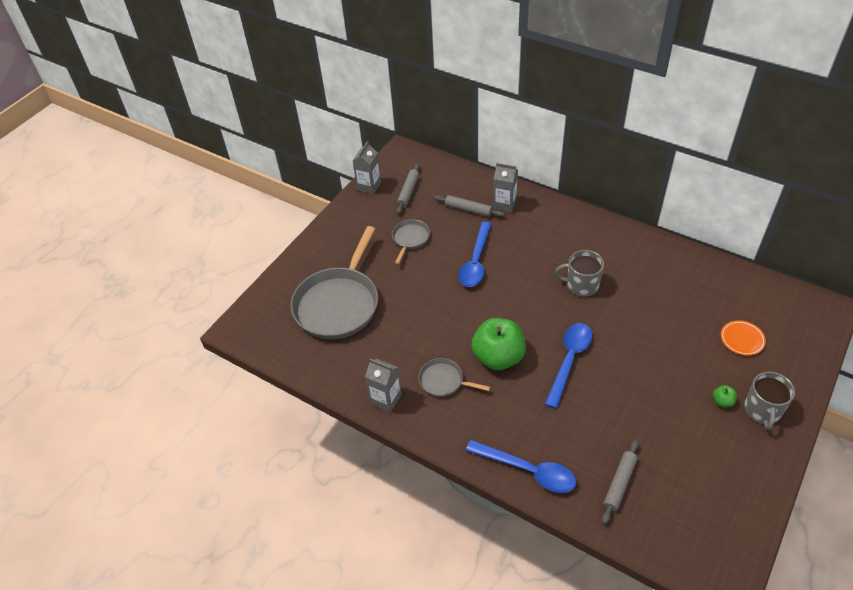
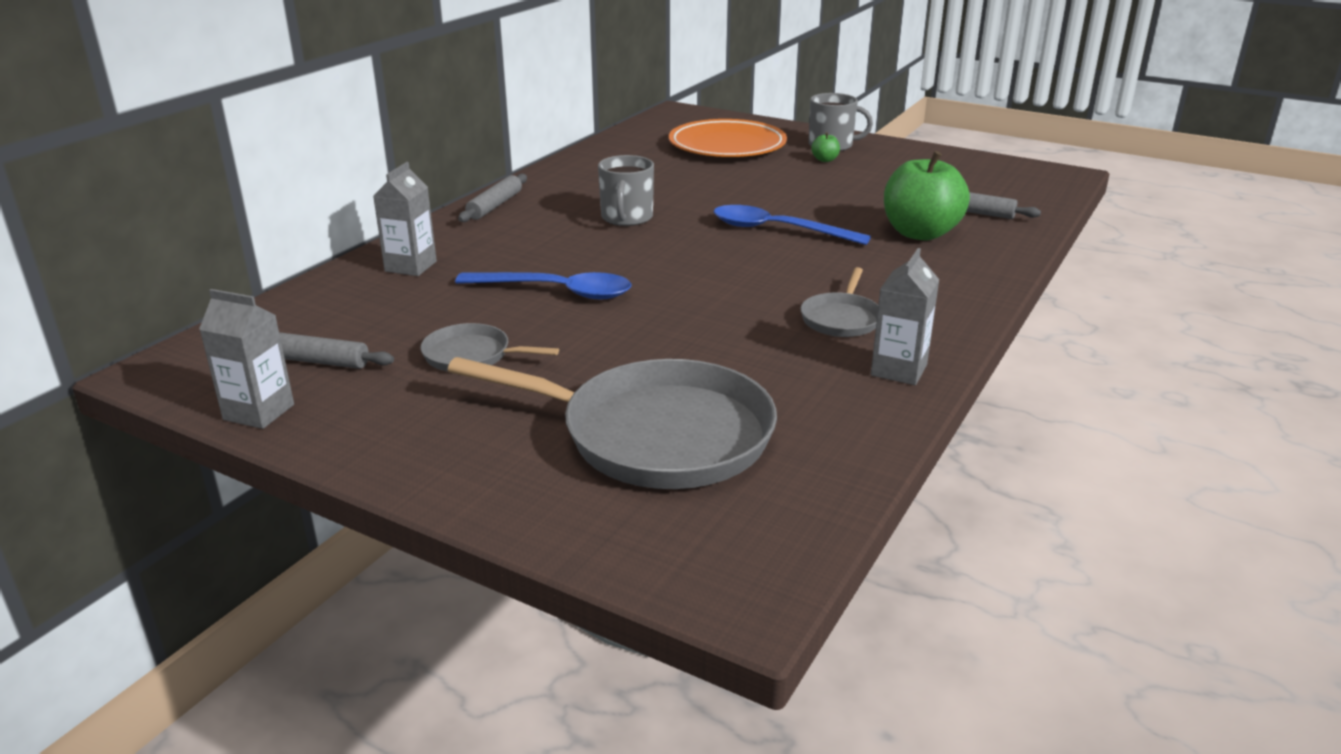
camera: 95 degrees left, 20 degrees down
(468, 209) = (409, 297): grey rolling pin -> grey rolling pin (495, 205)
(498, 357) = (780, 276): green apple -> green apple (920, 233)
(528, 470) = (983, 260): blue spoon -> none
(742, 339) = (727, 145): orange plate -> orange plate, size x2.15

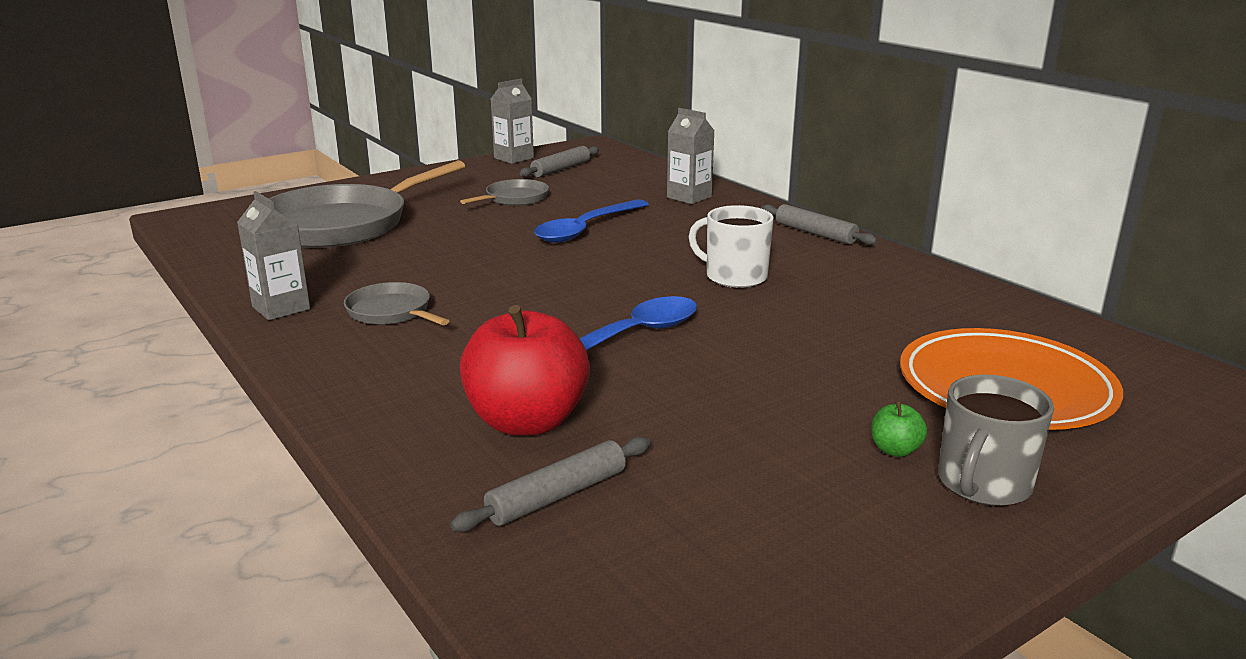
camera: 115 degrees right, 5 degrees down
(626, 218) = (734, 277): grey mug -> white mug
(920, 233) = (527, 421): green apple -> red apple

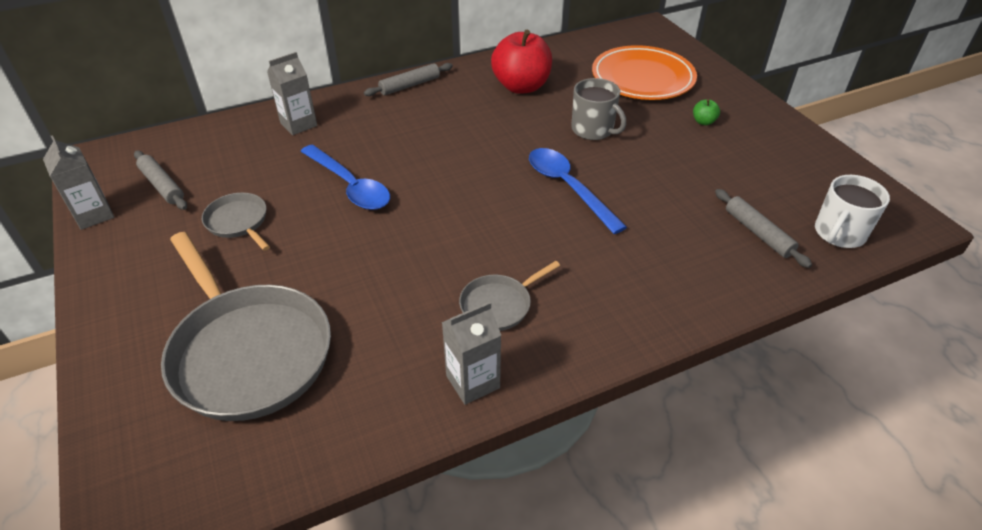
camera: 80 degrees left, 20 degrees up
(527, 421) = (679, 239): red apple -> red apple (521, 86)
(734, 277) = (477, 130): white mug -> white mug (839, 233)
(983, 484) = (730, 107): grey mug -> grey mug (593, 130)

